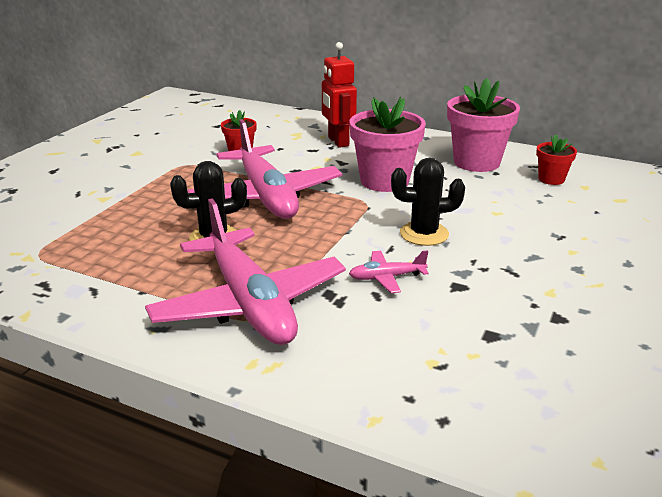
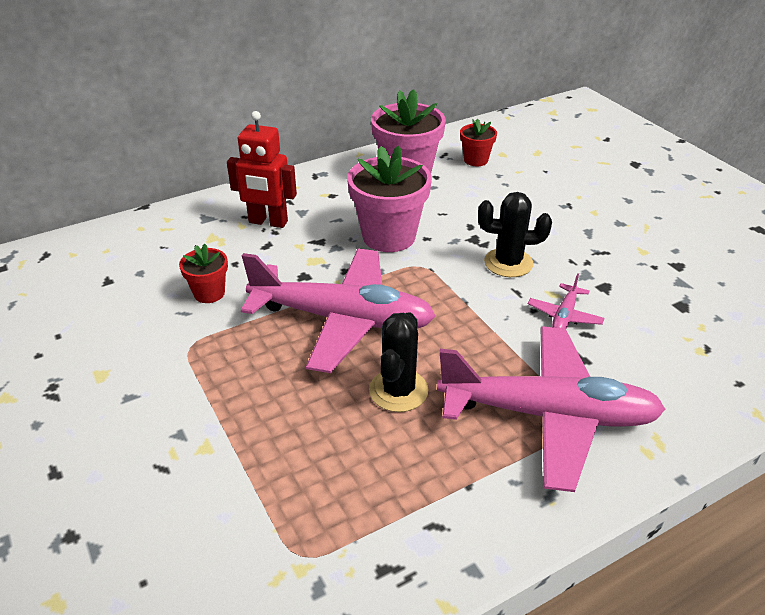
camera: 55 degrees left, 10 degrees up
(424, 234) = (508, 263): black cactus -> black cactus turned 60 degrees clockwise

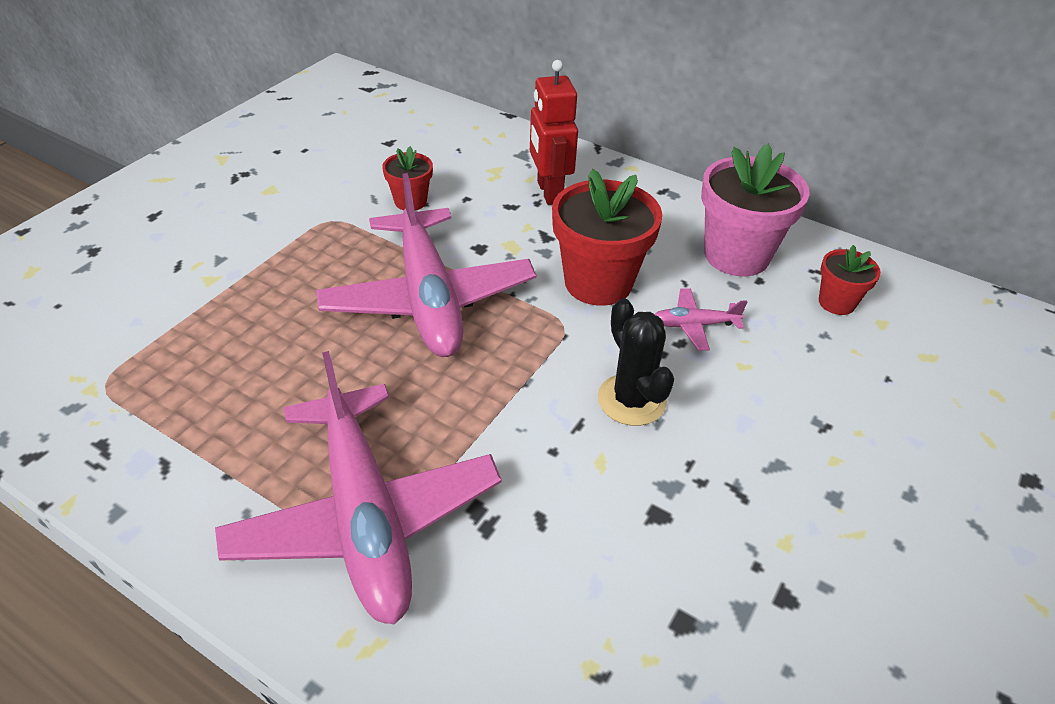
camera: 60 degrees right, 5 degrees up
(389, 236) = (598, 283): pink flower pot -> red flower pot
(398, 390) = (342, 376): black cactus -> none
(564, 316) = (561, 485): pink plane -> pink plane (694, 325)

